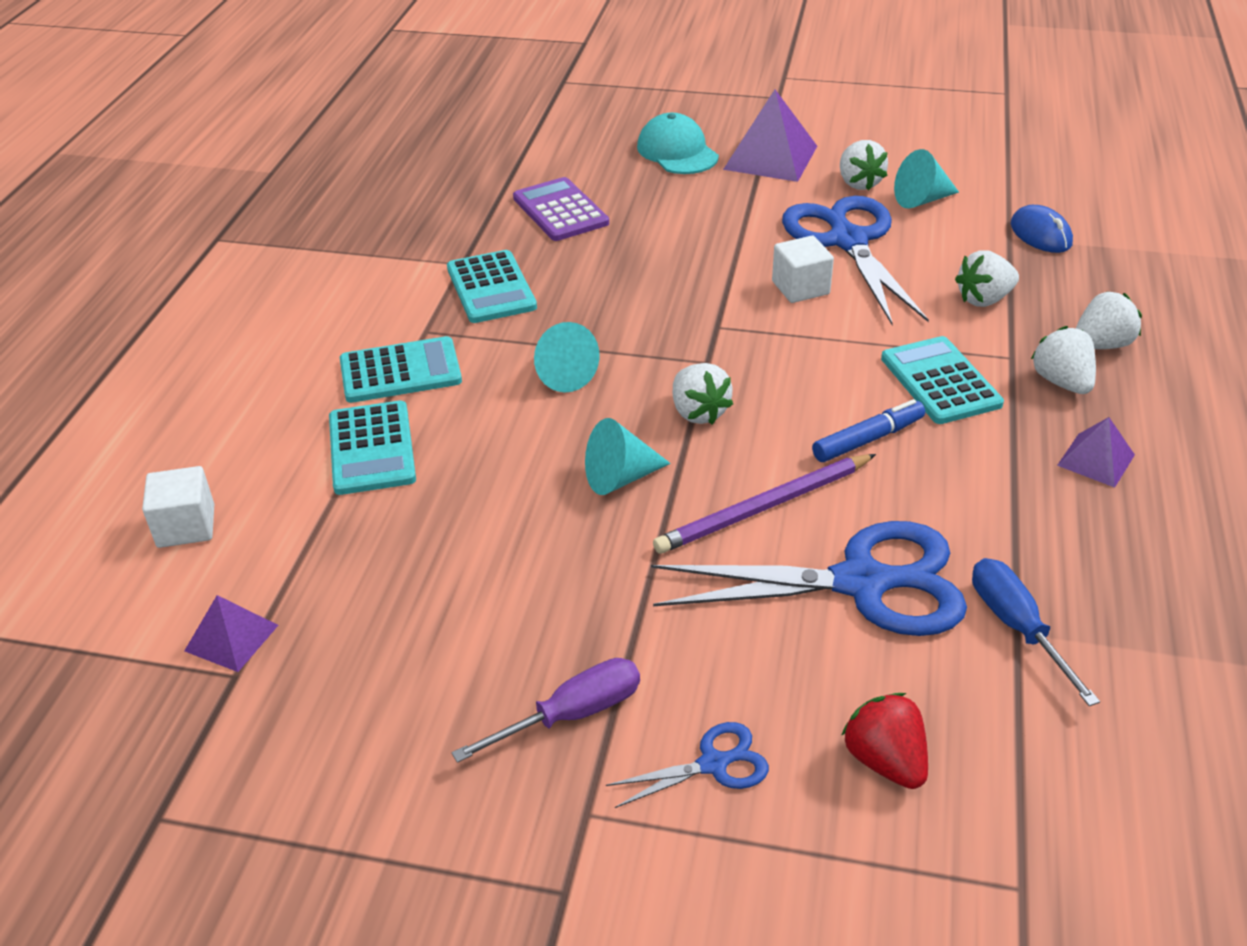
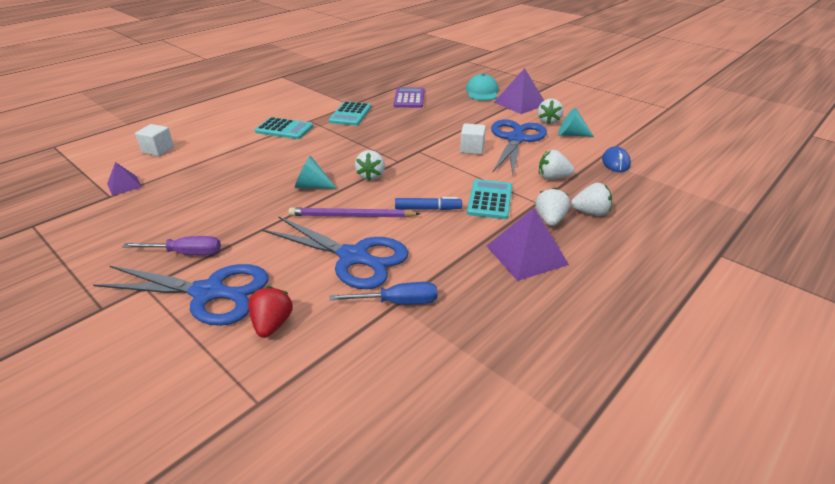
camera: 30 degrees right, 5 degrees down
(372, 449) = (242, 148): turquoise calculator -> none
(562, 374) = (337, 147): turquoise cone -> none
(713, 764) = (208, 293): blue scissors -> blue scissors, size x2.17
(1016, 627) = (398, 302): blue screwdriver -> blue screwdriver turned 75 degrees clockwise
(1096, 460) = (526, 255): purple pyramid -> purple pyramid, size x1.78

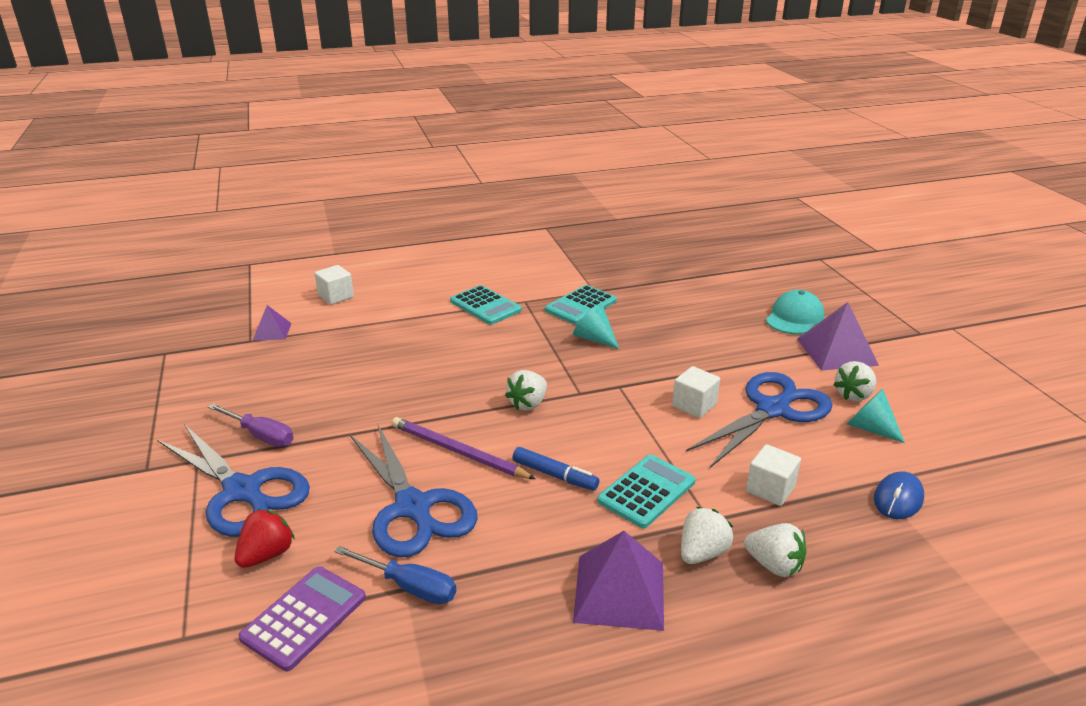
camera: 30 degrees right, 5 degrees down
(312, 186) = (449, 395): turquoise cone -> turquoise cone (594, 339)
(409, 98) = (678, 301): purple calculator -> purple calculator (304, 617)
(552, 177) = (770, 489): white strawberry -> white cube

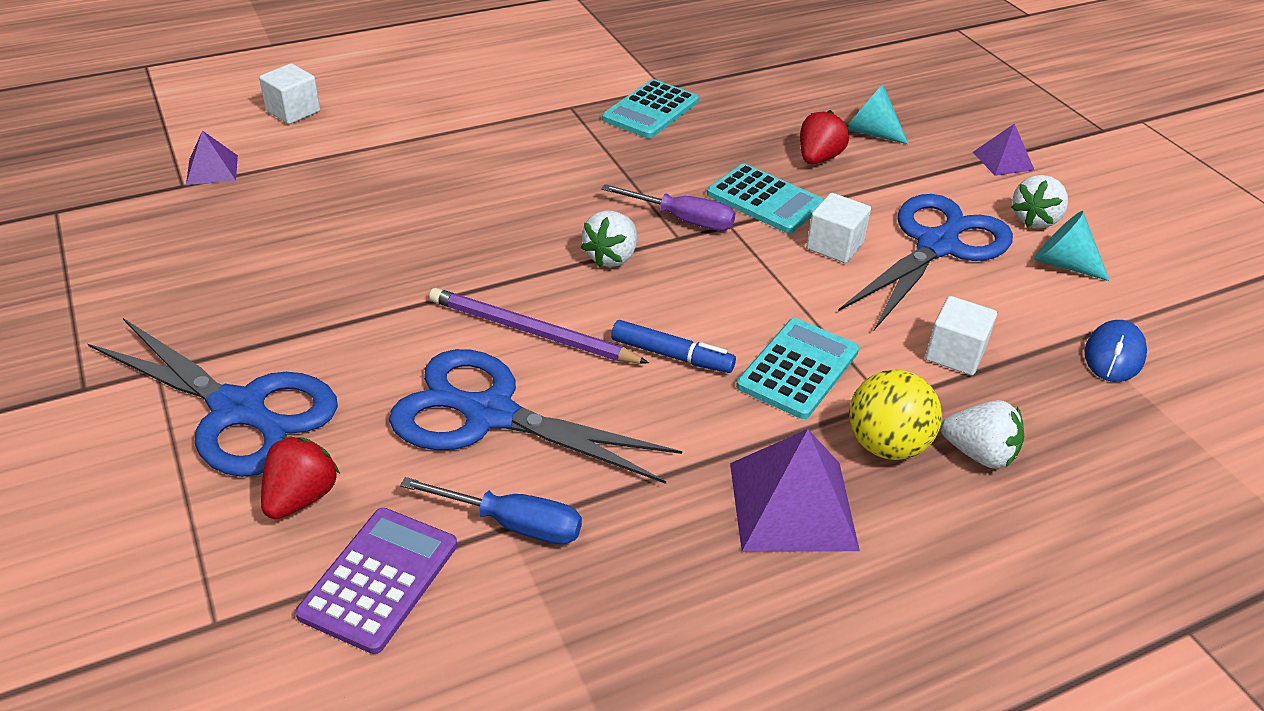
camera: 10 degrees left, 10 degrees up
(261, 435) = (241, 327): purple screwdriver -> purple screwdriver (683, 220)
(413, 507) = (490, 414): blue scissors -> blue scissors turned 150 degrees clockwise
(485, 306) = (516, 116): turquoise calculator -> turquoise calculator (765, 200)
(594, 339) = (680, 158): turquoise cone -> turquoise cone (870, 132)
(695, 343) = (818, 158): none -> red strawberry
(702, 553) = (886, 445): white strawberry -> yellow ball
(794, 317) = (940, 115): turquoise cap -> none
(836, 351) = (1003, 161): purple pyramid -> purple pyramid, size x0.56

